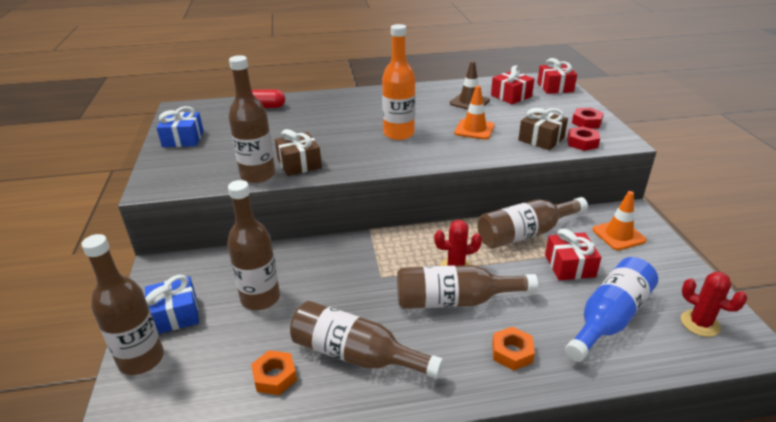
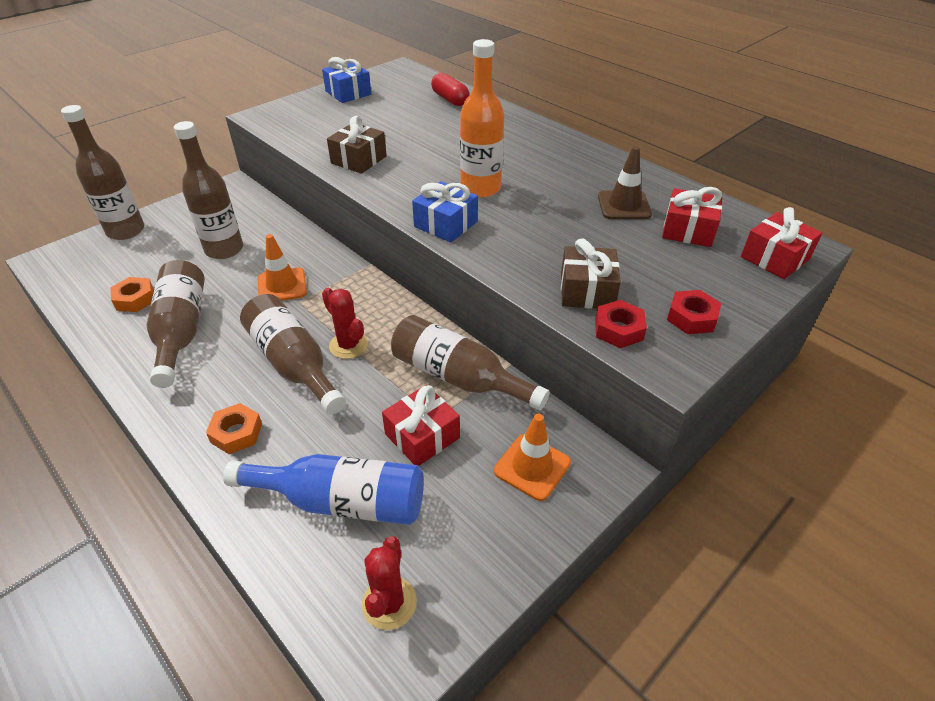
camera: 55 degrees right, 10 degrees up
(175, 315) = (180, 220): blue gift -> blue gift (445, 224)
(258, 175) = (319, 149): brown bottle -> none
(474, 129) = (551, 232): orange traffic cone -> orange traffic cone (282, 286)

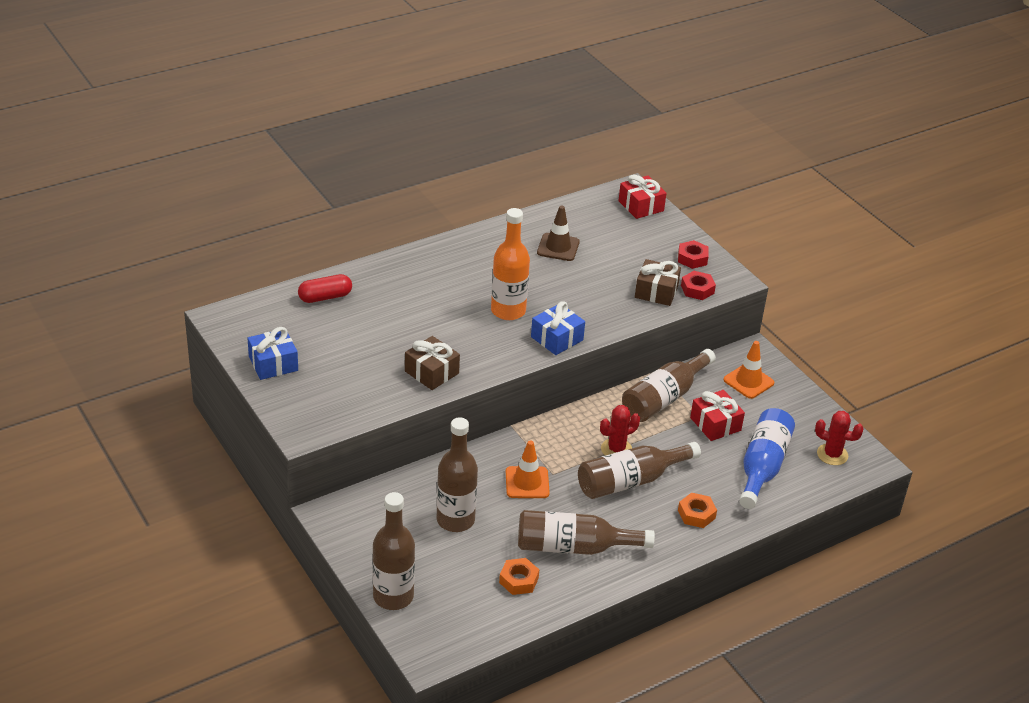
camera: 80 degrees left, 5 degrees down
(688, 230) = (599, 229): red gift -> none

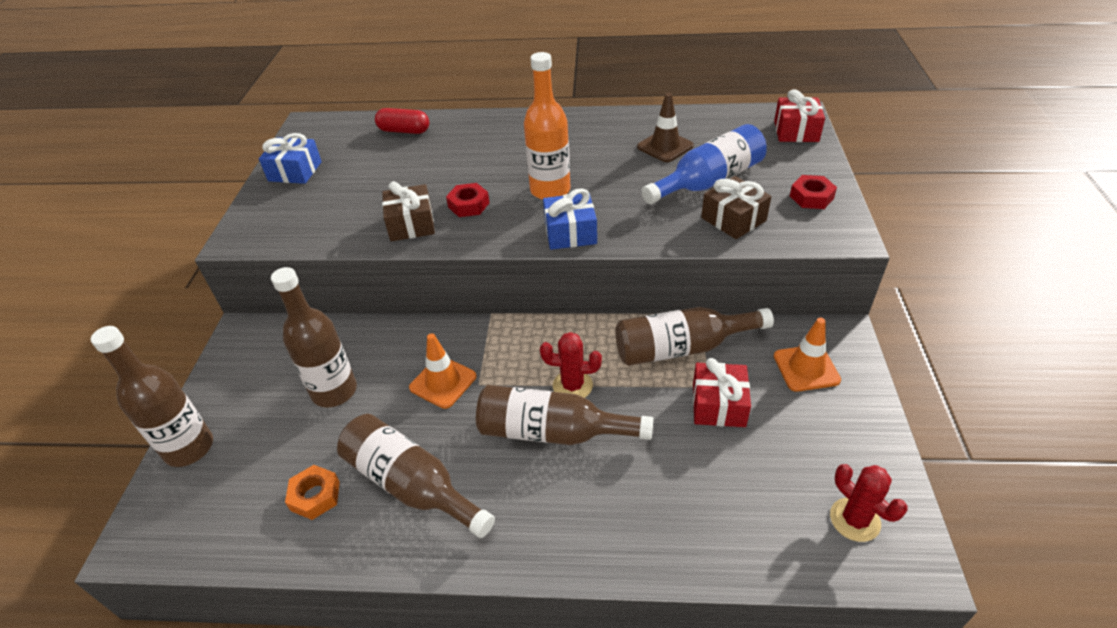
camera: 40 degrees right, 5 degrees up
(696, 514) = (592, 516): orange nut -> none
(697, 289) = (787, 232): red nut -> red nut (468, 205)
(762, 467) = (736, 490): blue bottle -> blue bottle (709, 181)

